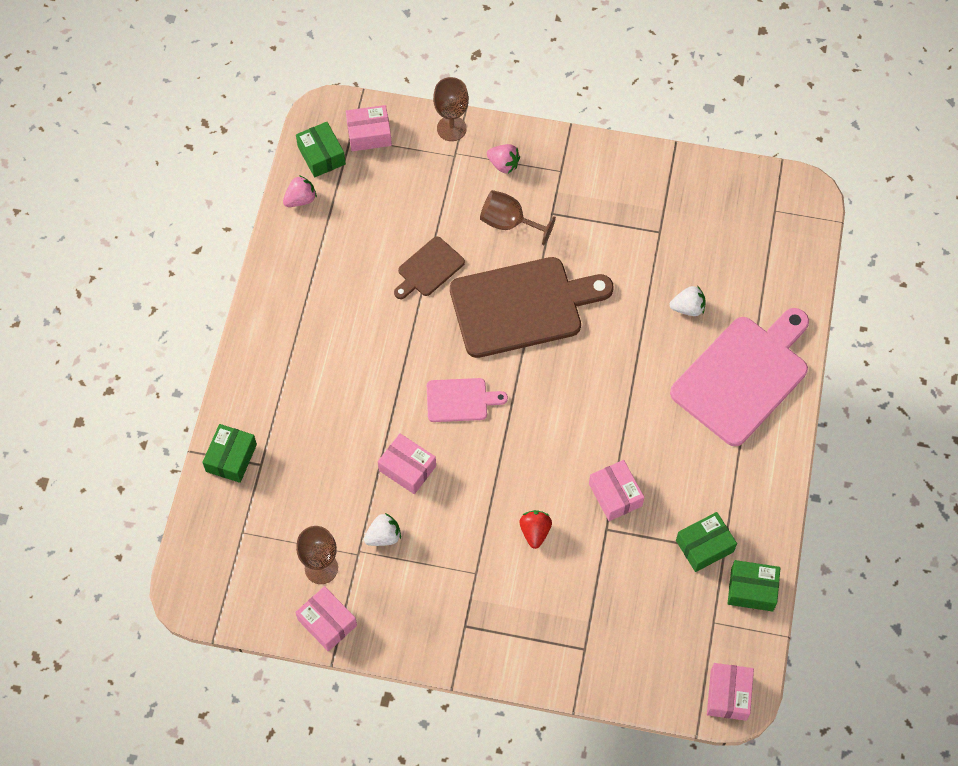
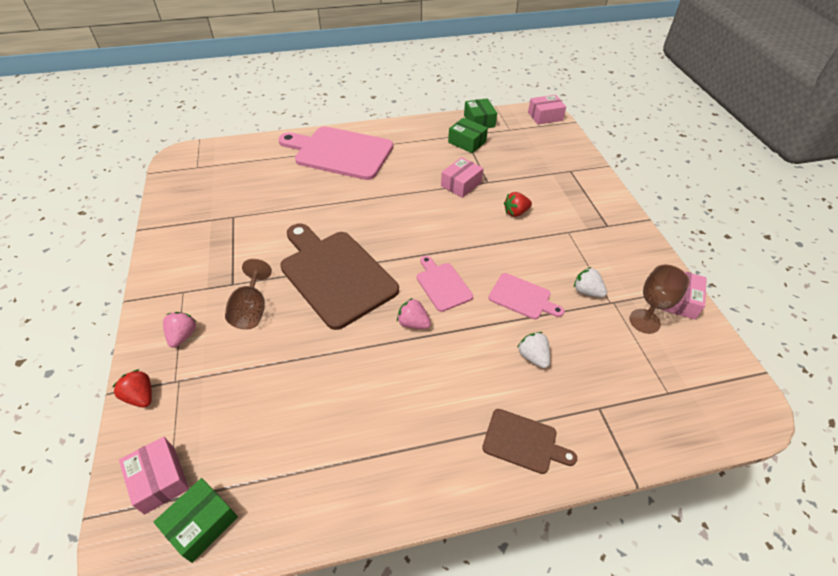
camera: 115 degrees left, 15 degrees down
(231, 458) = (613, 438): green box -> none
(300, 199) = (275, 518): pink strawberry -> pink strawberry (413, 323)
(407, 468) = (522, 297): pink box -> pink cutting board
(429, 269) = (324, 353): brown cutting board -> brown cutting board (523, 442)
(451, 128) = (141, 396): brown goblet -> red strawberry
(688, 308) = (297, 187): white strawberry -> white strawberry (533, 357)

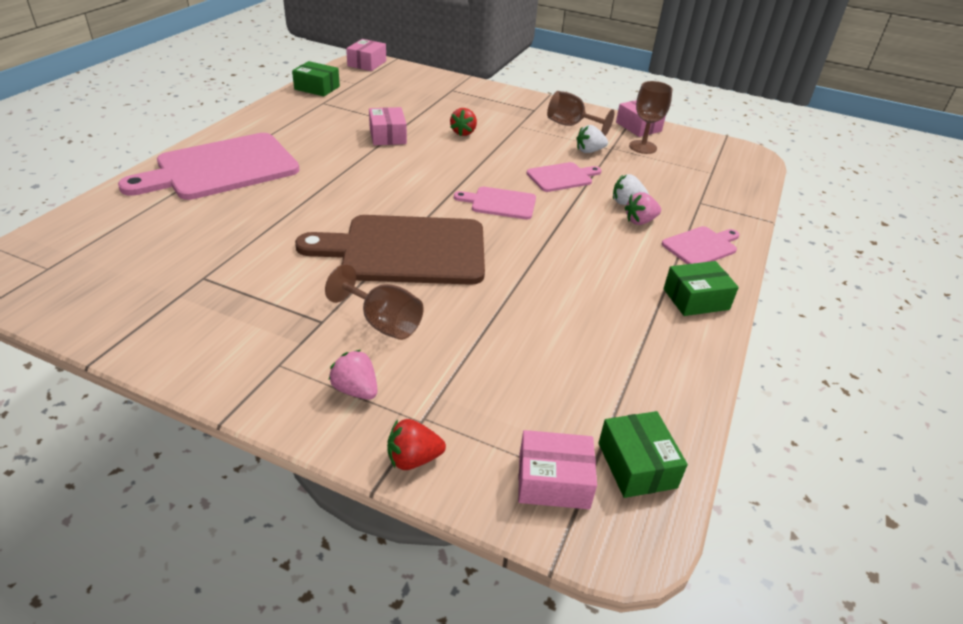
camera: 55 degrees left, 10 degrees down
(413, 323) = (526, 237): pink strawberry -> pink strawberry (640, 221)
(467, 142) = (335, 106): green box -> green box (696, 299)
(523, 442) = (701, 246): brown cutting board -> pink cutting board
(614, 259) = (571, 125): none -> brown goblet

